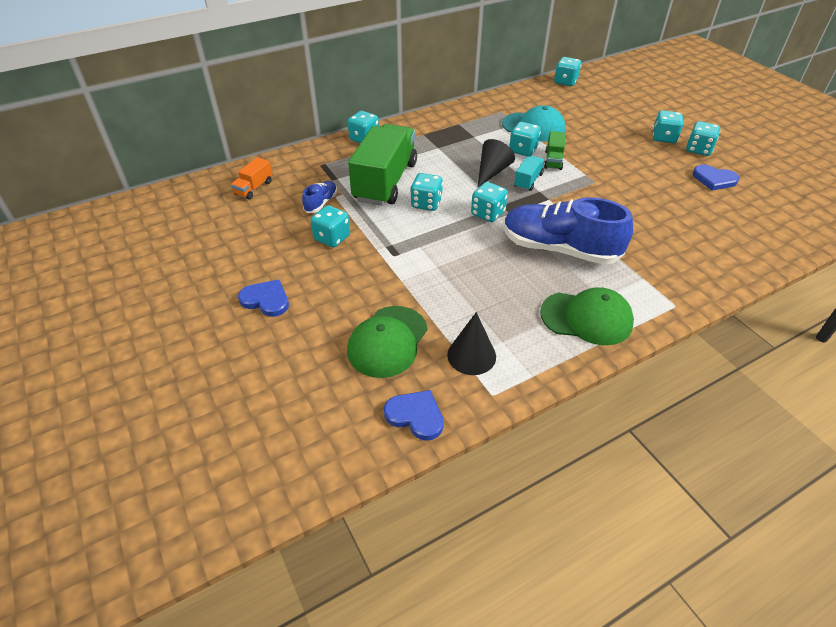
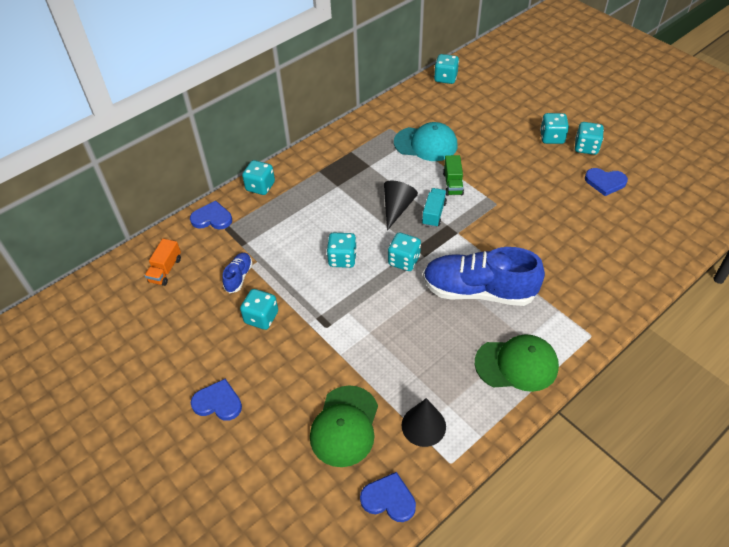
camera: 10 degrees left, 5 degrees up
(311, 156) = (212, 218): none -> blue heart
(385, 182) = (296, 239): green truck -> none
(523, 150) = (421, 175): turquoise dice -> none

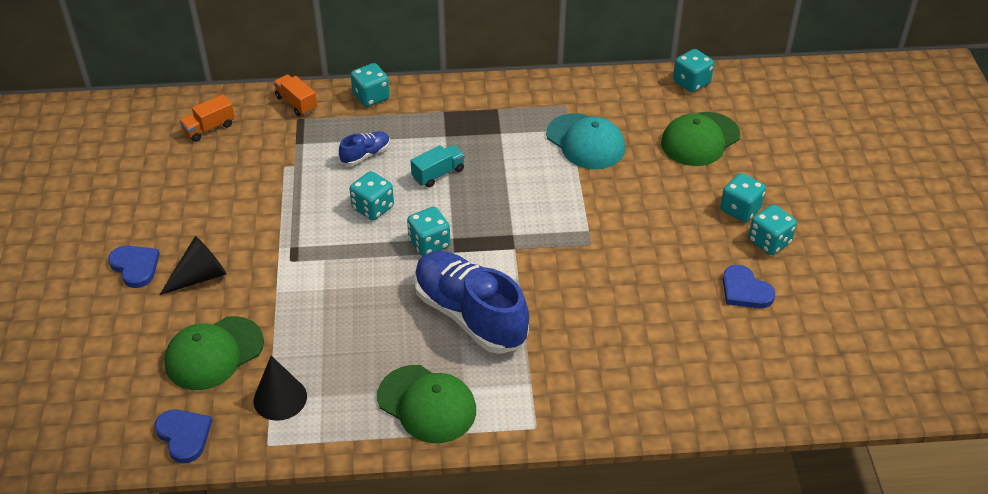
camera: 35 degrees right, 5 degrees down
(212, 218) = (296, 103): blue heart -> orange truck
(238, 277) = (263, 170): blue shoe -> blue shoe (365, 155)
(261, 317) = (244, 217): turquoise dice -> none
(397, 208) = (480, 190): black cone -> black cone (200, 277)
(434, 213) = (511, 216): turquoise truck -> turquoise truck (438, 174)
(452, 184) = (567, 197): green truck -> none
(486, 109) = (700, 139): none -> green cap

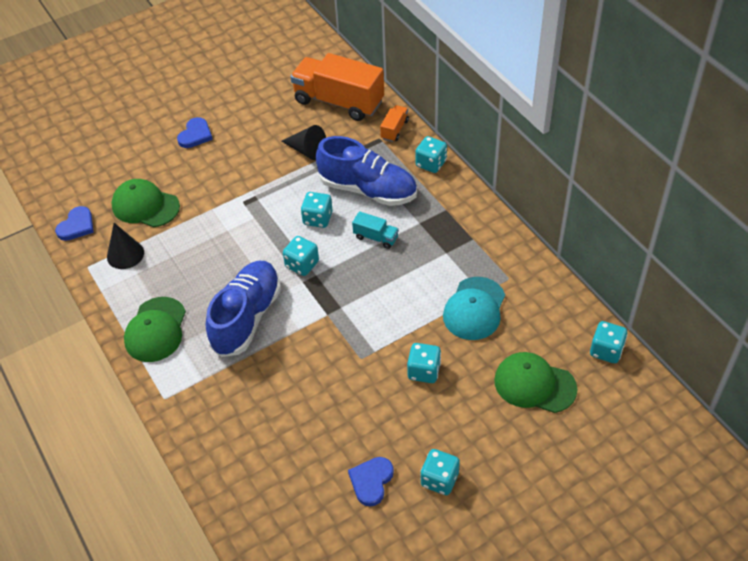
camera: 65 degrees right, 5 degrees up
(200, 277) = (204, 167): black cone -> black cone (307, 150)
(209, 128) = (339, 102): orange truck -> orange truck, size x2.27
(365, 155) = (368, 190): blue shoe -> blue shoe, size x2.26
(740, 210) = (465, 445): turquoise dice -> turquoise dice (424, 371)

